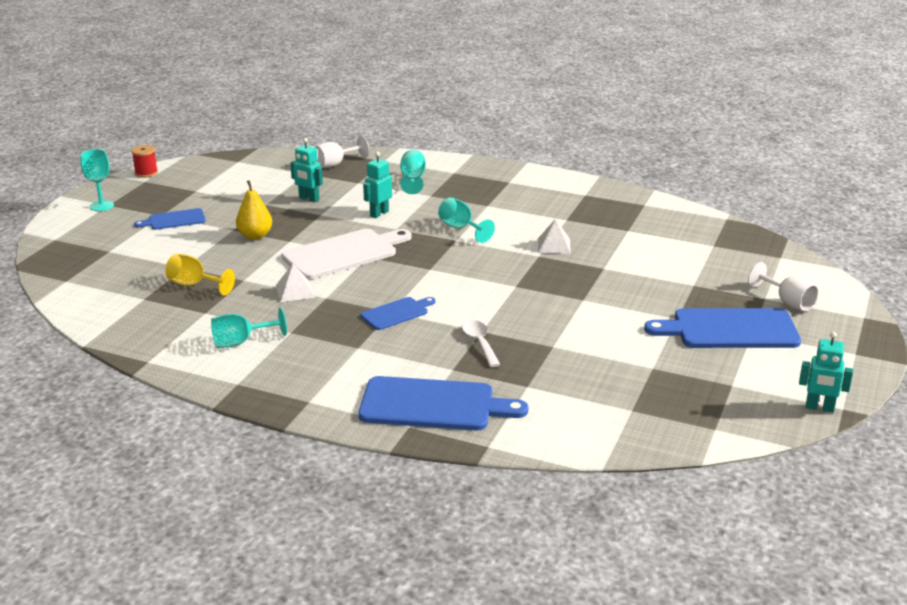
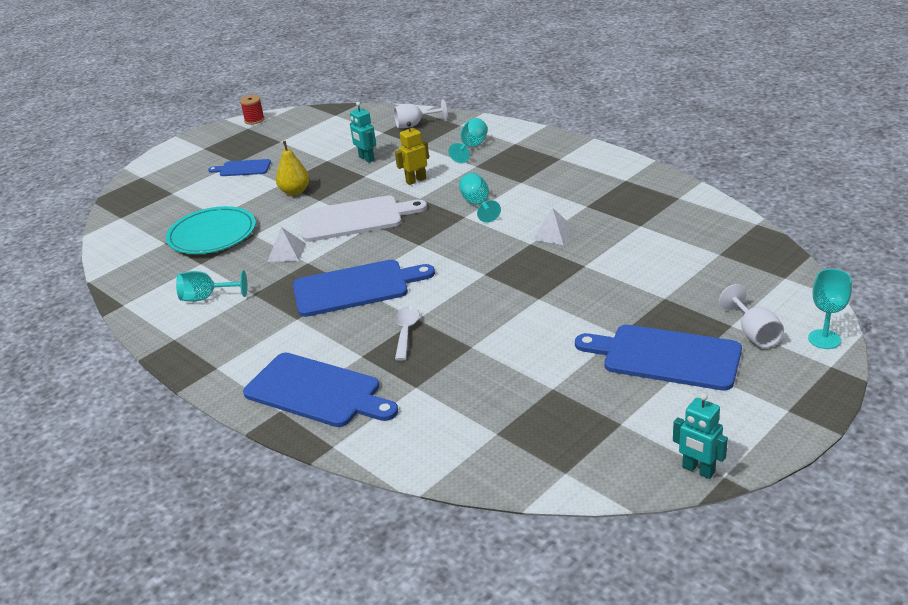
camera: 25 degrees right, 5 degrees up
(101, 206) = (198, 149): turquoise goblet -> turquoise goblet (824, 339)
(194, 285) = (212, 235): yellow goblet -> turquoise plate
(379, 213) = (416, 180): turquoise robot -> yellow robot
(396, 313) = (356, 287): blue cutting board -> blue cutting board, size x1.85

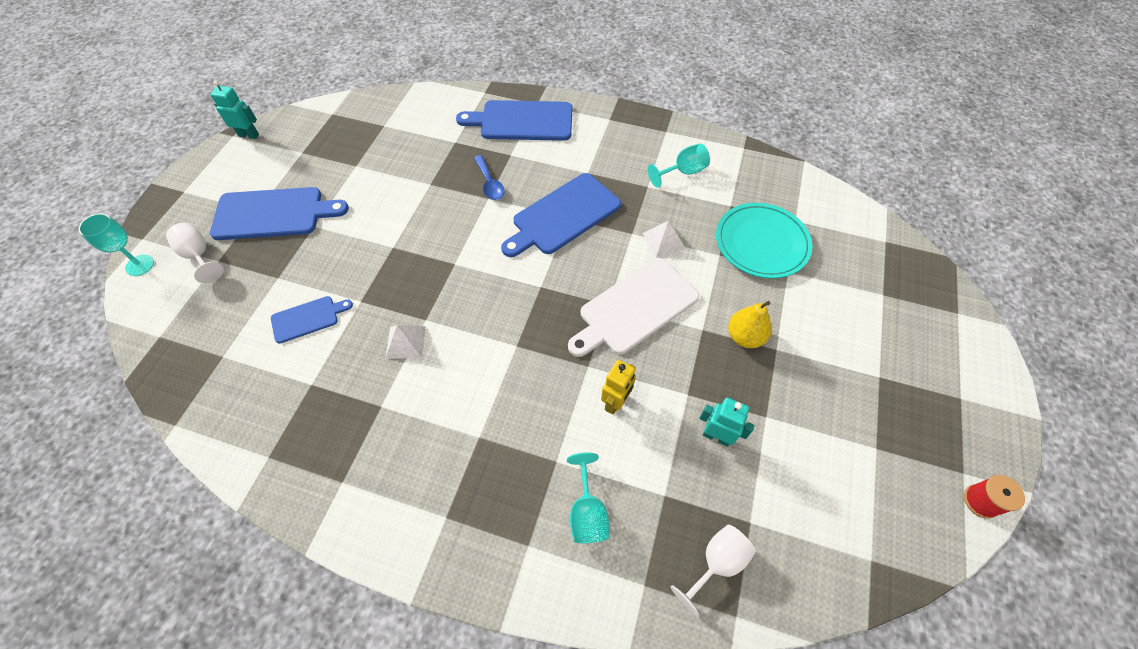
camera: 150 degrees right, 25 degrees up
(243, 168) = (856, 366): blue cutting board -> blue cutting board (308, 318)
(406, 332) = (489, 183): white spoon -> blue spoon
(478, 205) = (511, 372): turquoise goblet -> none

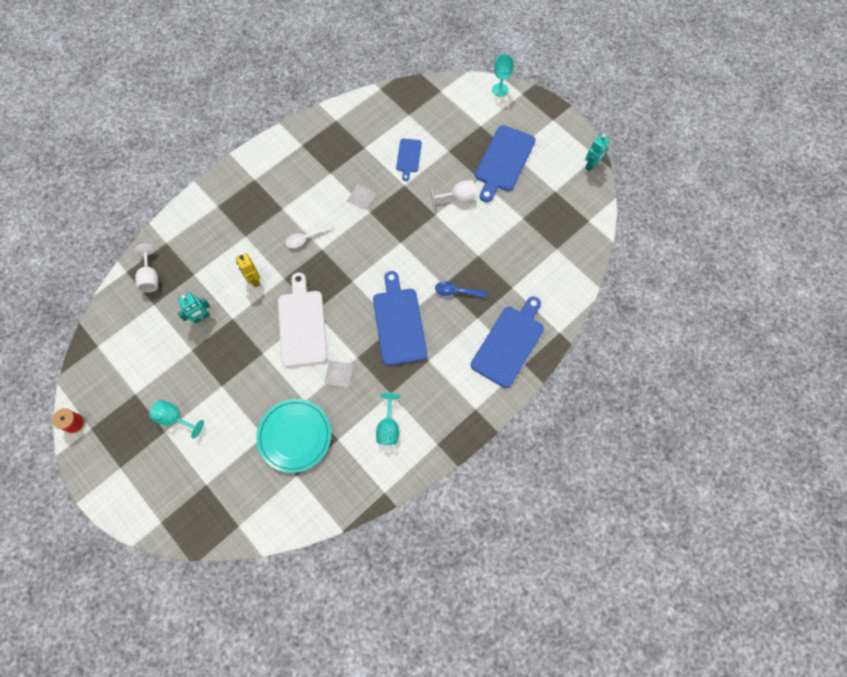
camera: 120 degrees right, 10 degrees up
(199, 256) = (490, 118): white goblet -> white goblet (458, 197)
(510, 374) = (306, 238): none -> white spoon
(587, 512) = (212, 237): turquoise goblet -> turquoise goblet (175, 418)
(744, 337) = (241, 373): yellow pear -> none

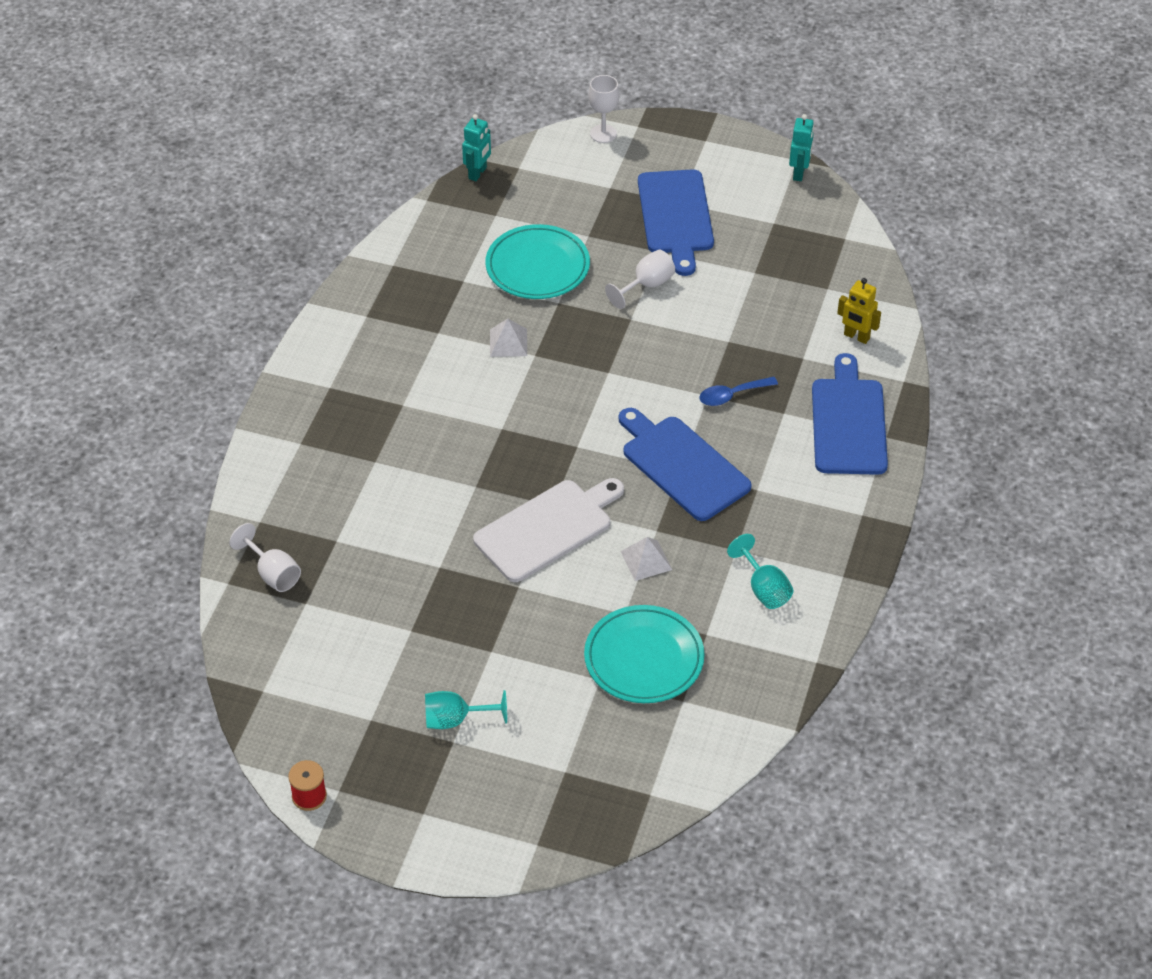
camera: 30 degrees left, 20 degrees down
(201, 317) = (392, 586): turquoise robot -> turquoise robot (478, 173)
(254, 280) = (433, 507): yellow robot -> yellow robot (856, 337)
(302, 324) = (547, 528): white cutting board -> white cutting board turned 90 degrees clockwise
(306, 238) = (468, 425): white spoon -> none
(408, 157) = (537, 266): blue cutting board -> turquoise plate
(500, 90) = (603, 133): turquoise goblet -> white goblet

